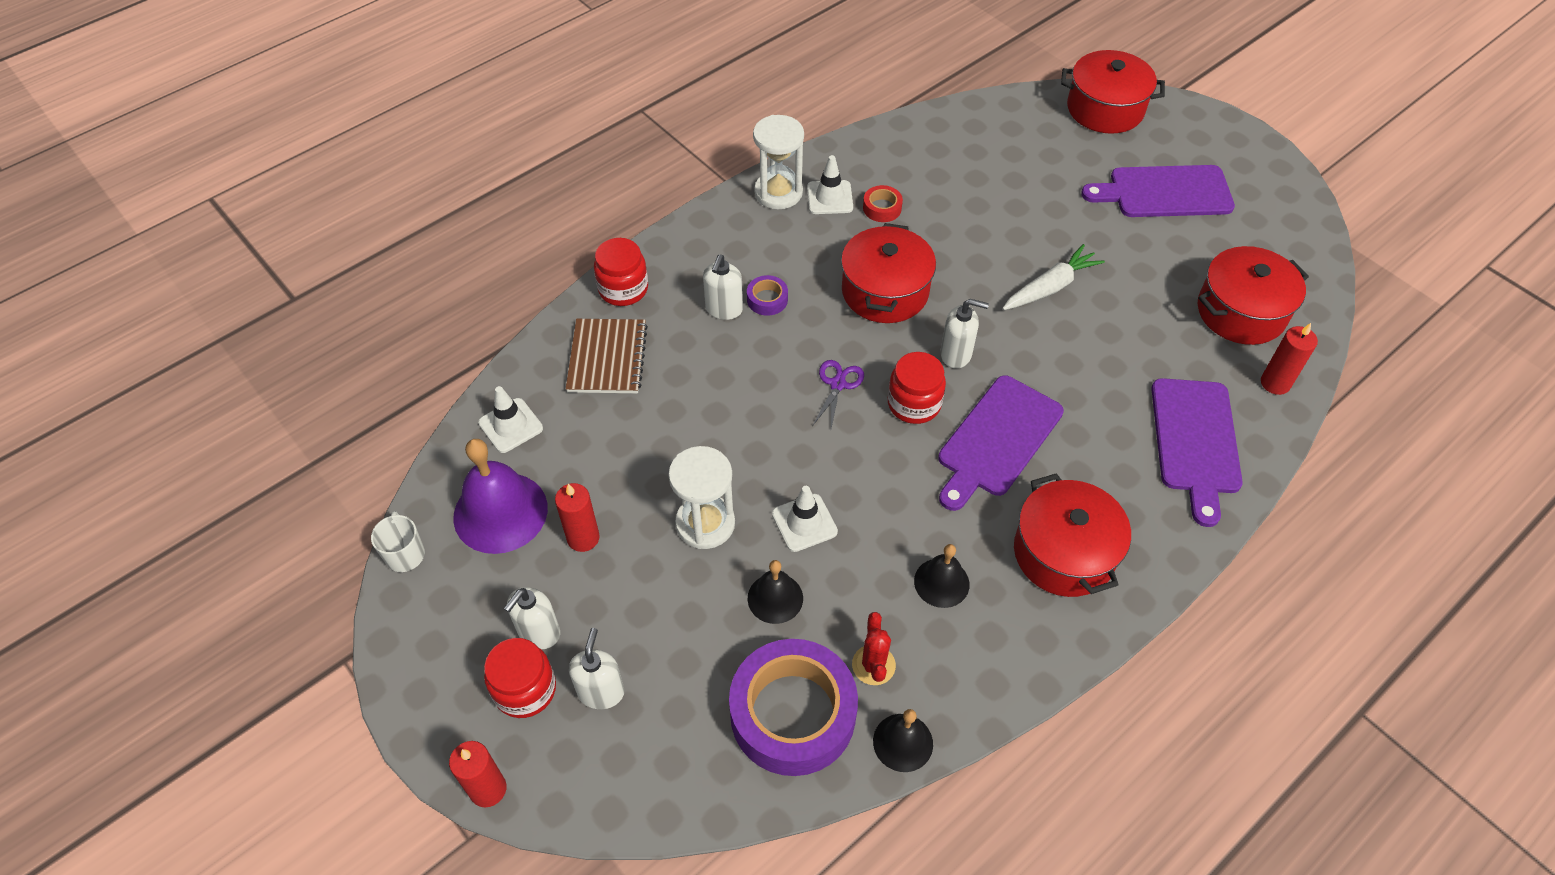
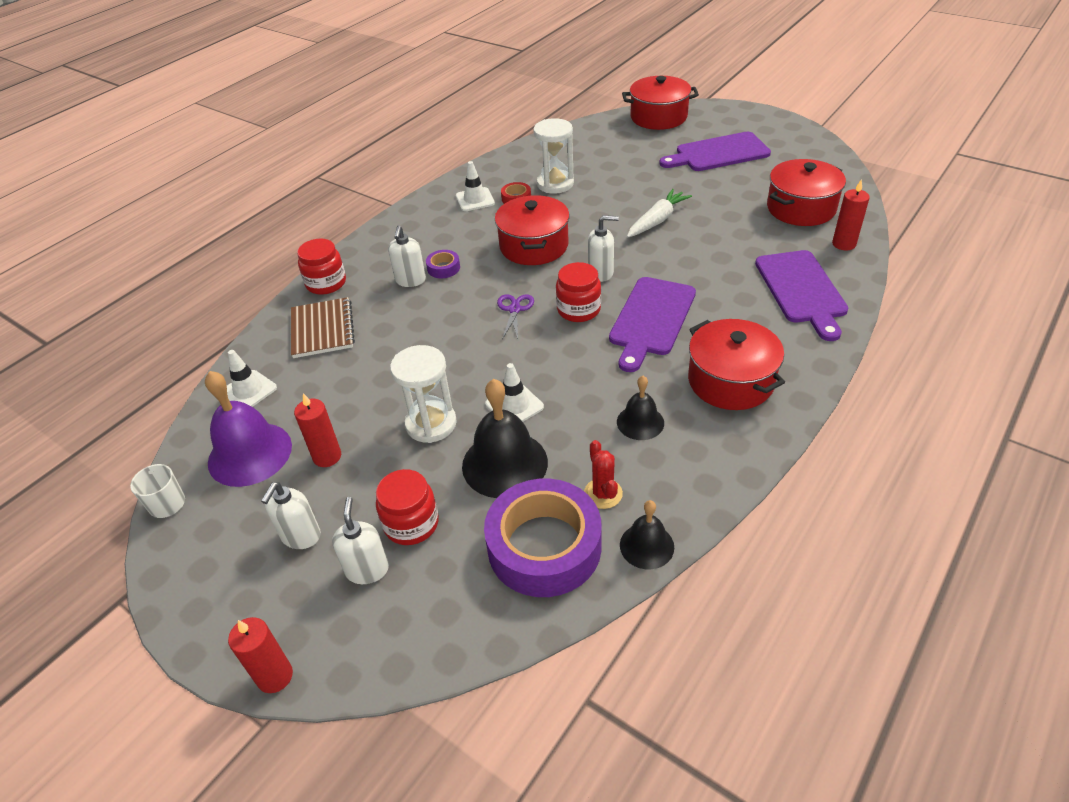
camera: 10 degrees left, 10 degrees down
(525, 689) = (296, 584): red jar -> red jar (411, 524)
(775, 598) = (504, 463): black bell -> black bell, size x1.76
(778, 192) = (435, 204): white hourglass -> white hourglass (555, 184)

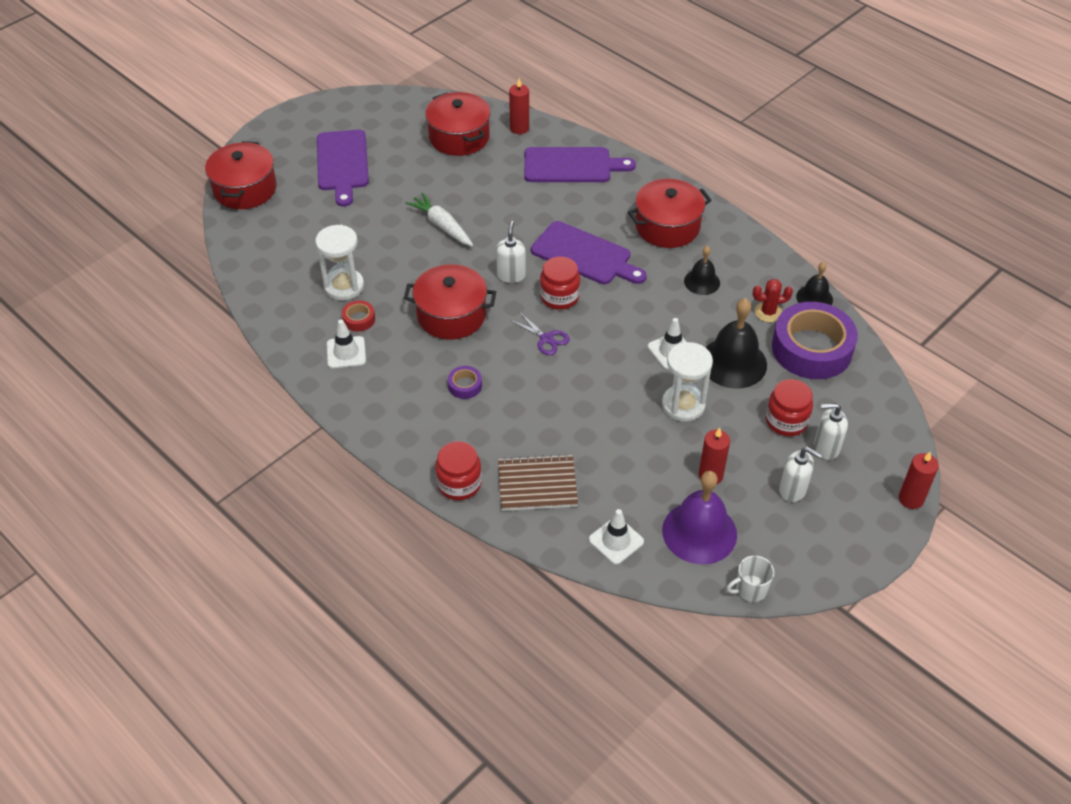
camera: 85 degrees left, 5 degrees up
(410, 280) = (477, 412): white soap dispenser -> none
(514, 309) = (546, 339): purple scissors -> purple scissors turned 150 degrees counterclockwise

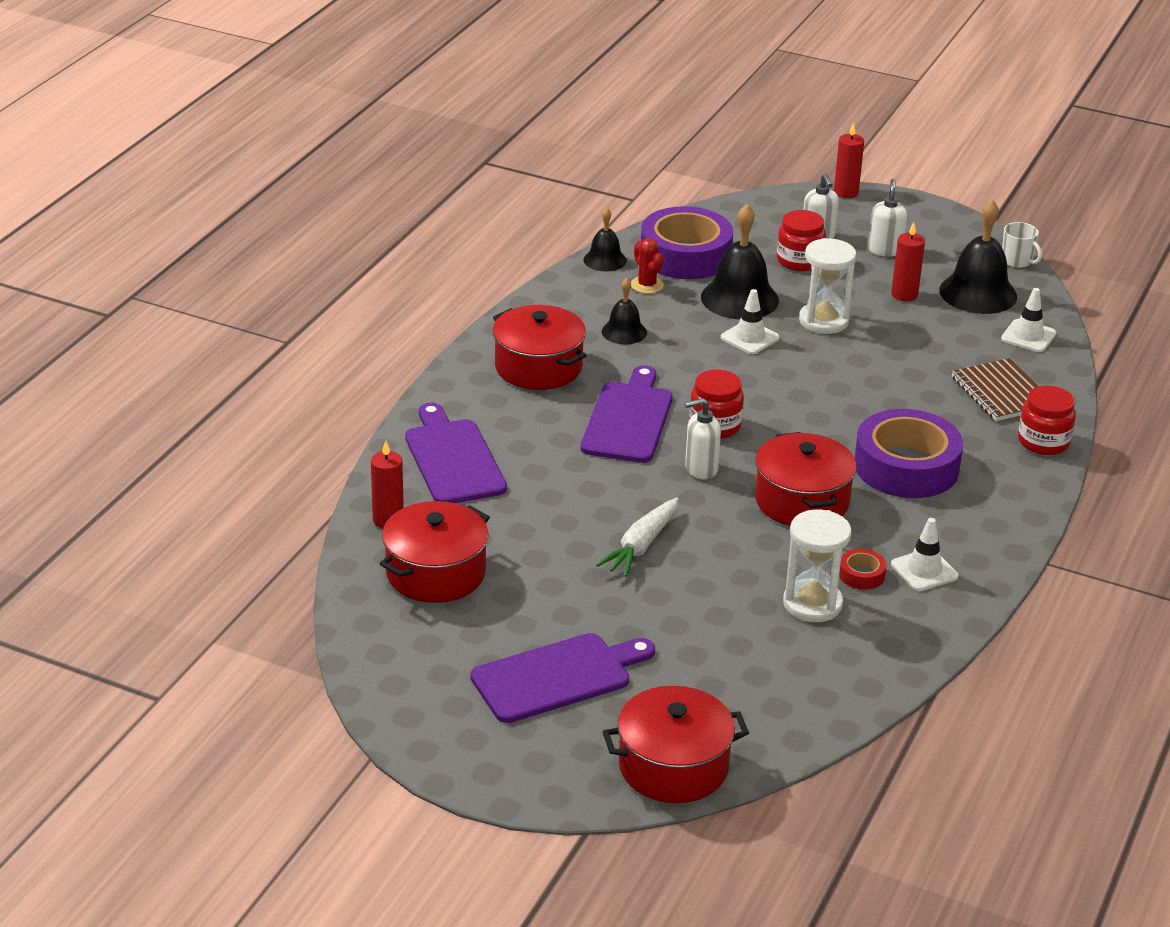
camera: 110 degrees left, 15 degrees down
(465, 385) = (906, 467): purple tape -> purple tape, size x2.42
(546, 339) = (791, 423): purple scissors -> none
(699, 532) = (978, 293): purple bell -> black bell

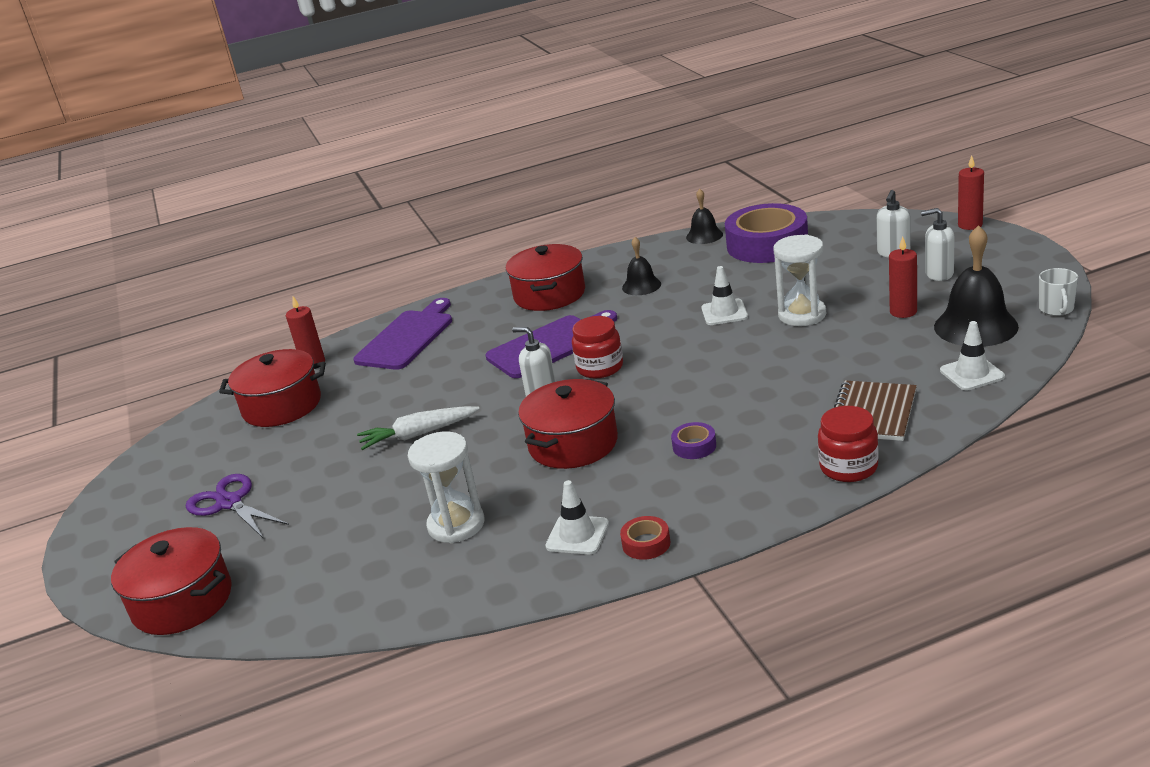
camera: 50 degrees right, 5 degrees down
(557, 677) = (229, 503): purple cutting board -> purple scissors
(647, 285) = (707, 258): red cactus -> none
(739, 298) = (761, 283): black bell -> none
(799, 261) = (851, 267): red jar -> none
(861, 575) = (525, 518): red tape -> red tape (646, 543)
(885, 250) = (939, 274): white soap dispenser -> white soap dispenser turned 135 degrees counterclockwise
(906, 467) = (694, 446): purple tape -> purple tape, size x0.41

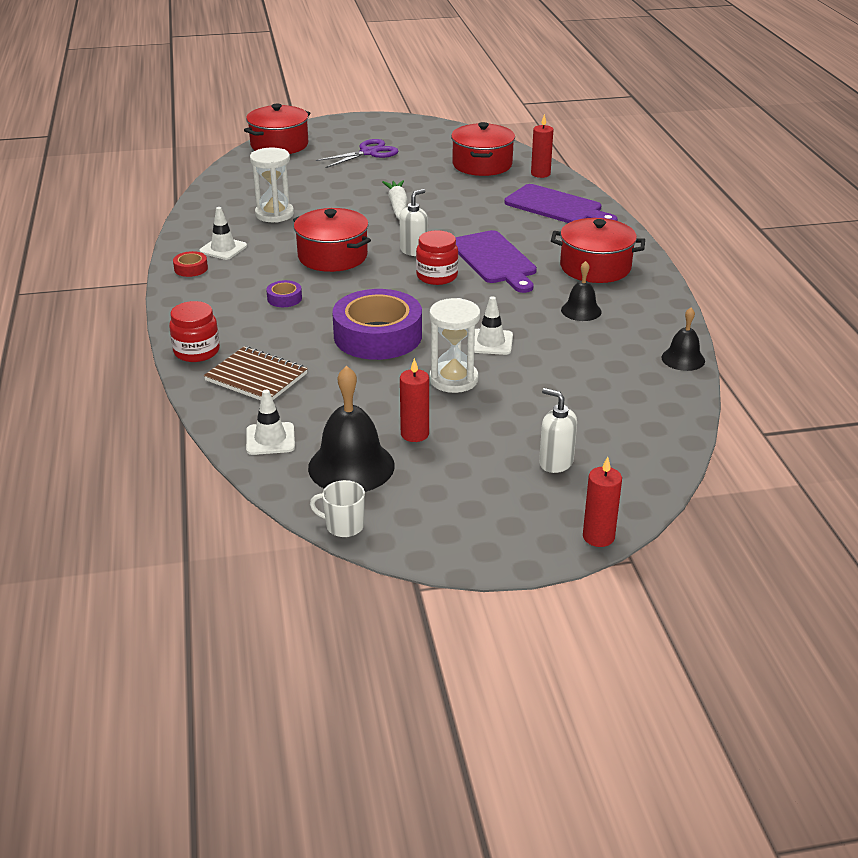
camera: 95 degrees right, 5 degrees up
(767, 244) = (633, 391): purple tape -> purple tape (378, 336)
(939, 274) = (481, 477): white soap dispenser -> none

